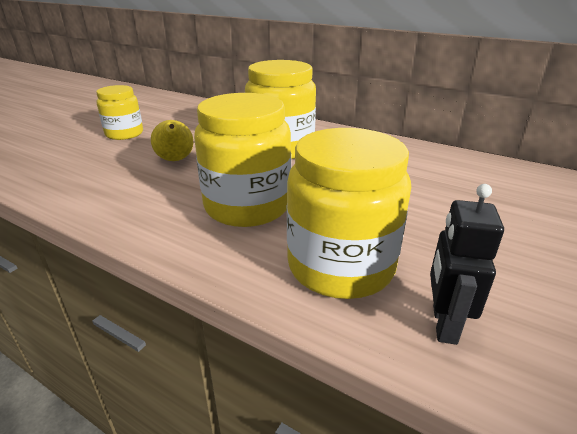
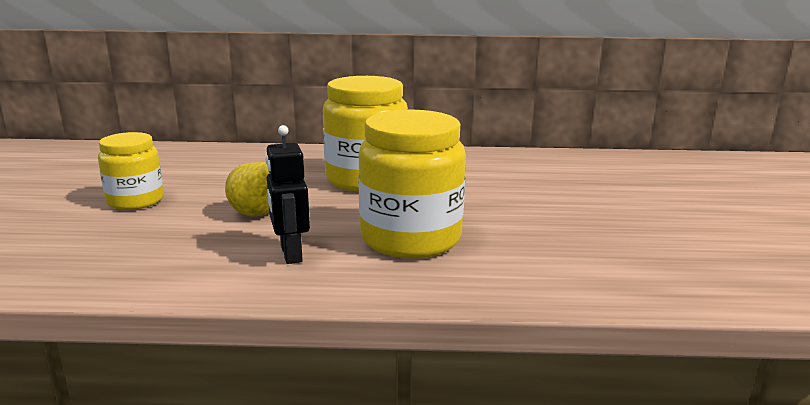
camera: 30 degrees left, 10 degrees down
(340, 266) = (560, 261): yellow jar -> none
(443, 324) = (679, 276): black robot -> black robot (290, 254)

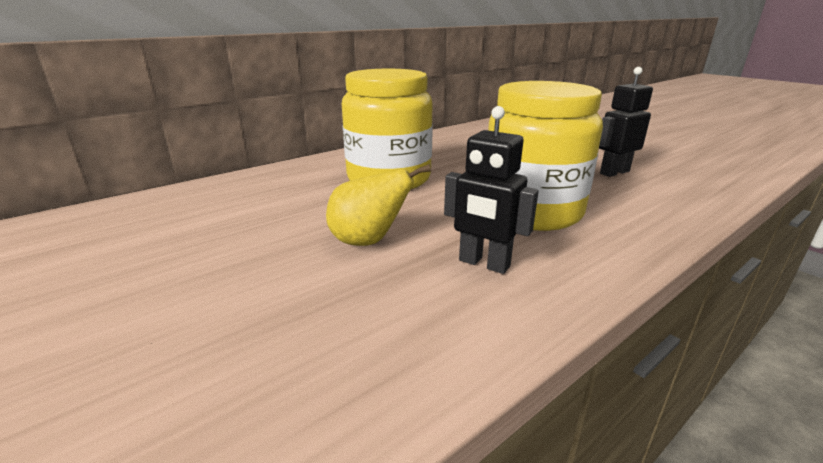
camera: 40 degrees left, 5 degrees up
(135, 201) = (181, 284): yellow jar -> none
(586, 238) = (614, 172): none -> black robot

